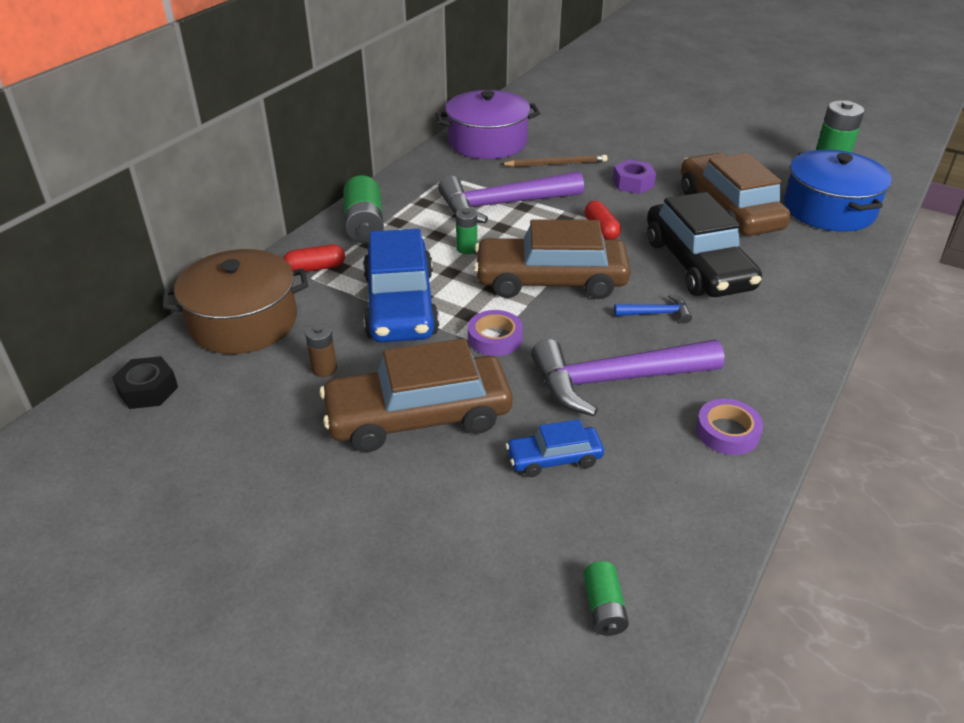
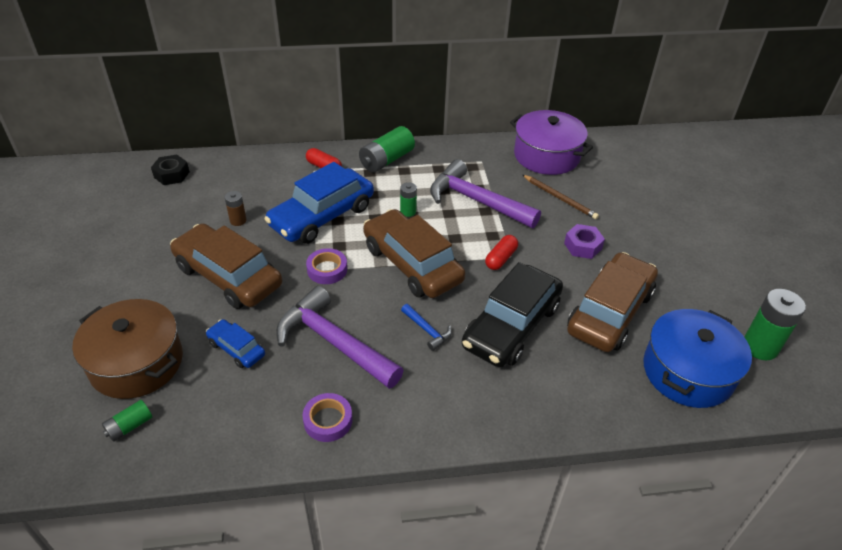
camera: 50 degrees right, 5 degrees up
(243, 322) = (251, 171): brown pot -> brown pot (136, 362)

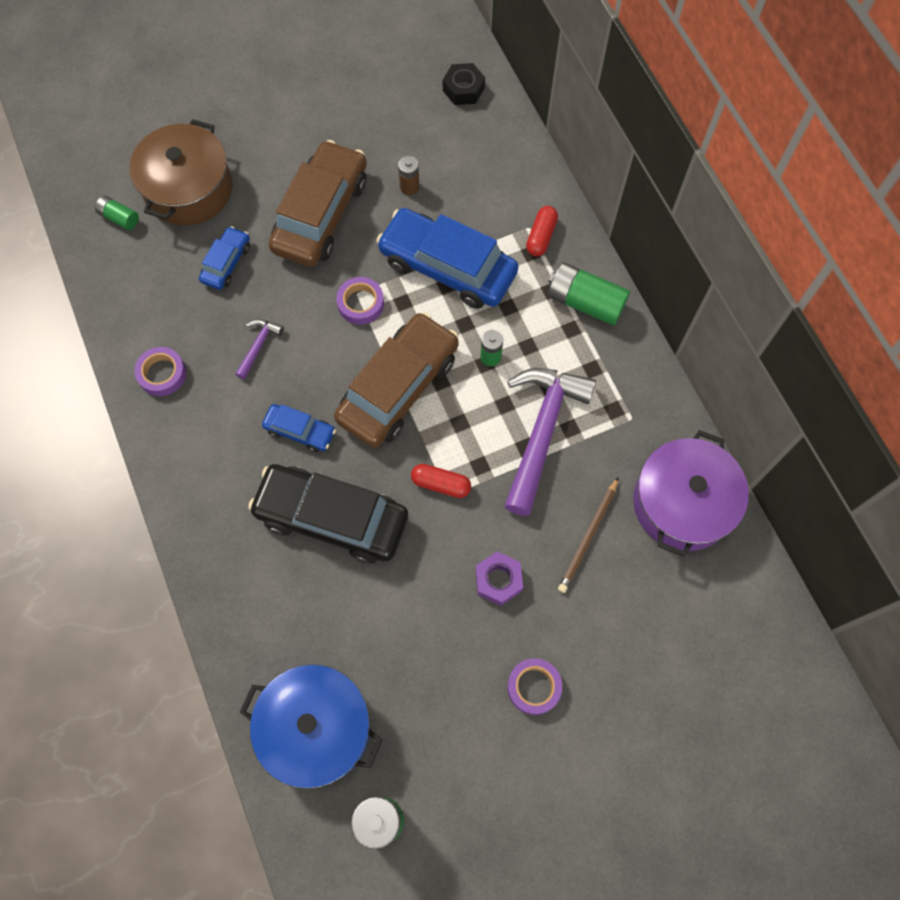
camera: 75 degrees right, 25 degrees up
(334, 342) = (258, 346): purple hammer -> purple hammer, size x0.44
(427, 330) = (300, 431): blue hammer -> blue car
(610, 312) = (387, 628): brown car -> none
(662, 247) = (534, 687): none -> purple tape

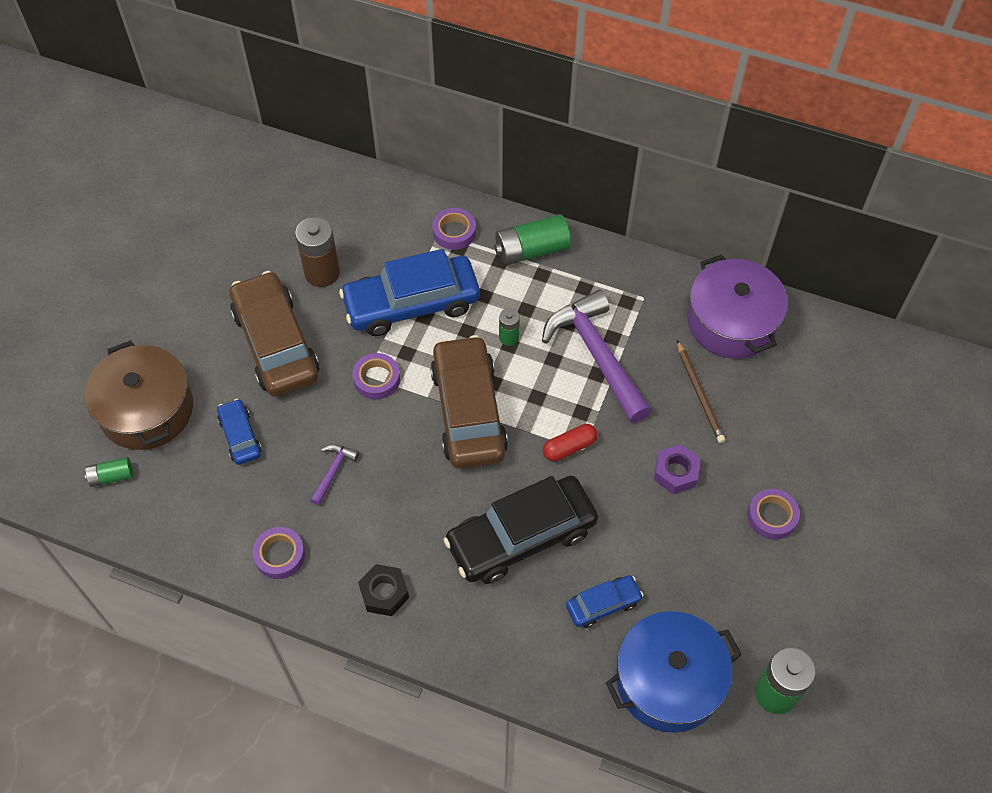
camera: 45 degrees left, 10 degrees down
(258, 346) = (333, 472): purple hammer -> purple hammer turned 45 degrees clockwise
(300, 431) = (432, 501): blue car -> blue car (603, 604)
(409, 187) = (322, 273): brown battery -> brown battery, size x1.82
(463, 89) = (286, 177): black nut -> black nut (384, 593)
(541, 236) = (454, 232): red capsule -> purple tape

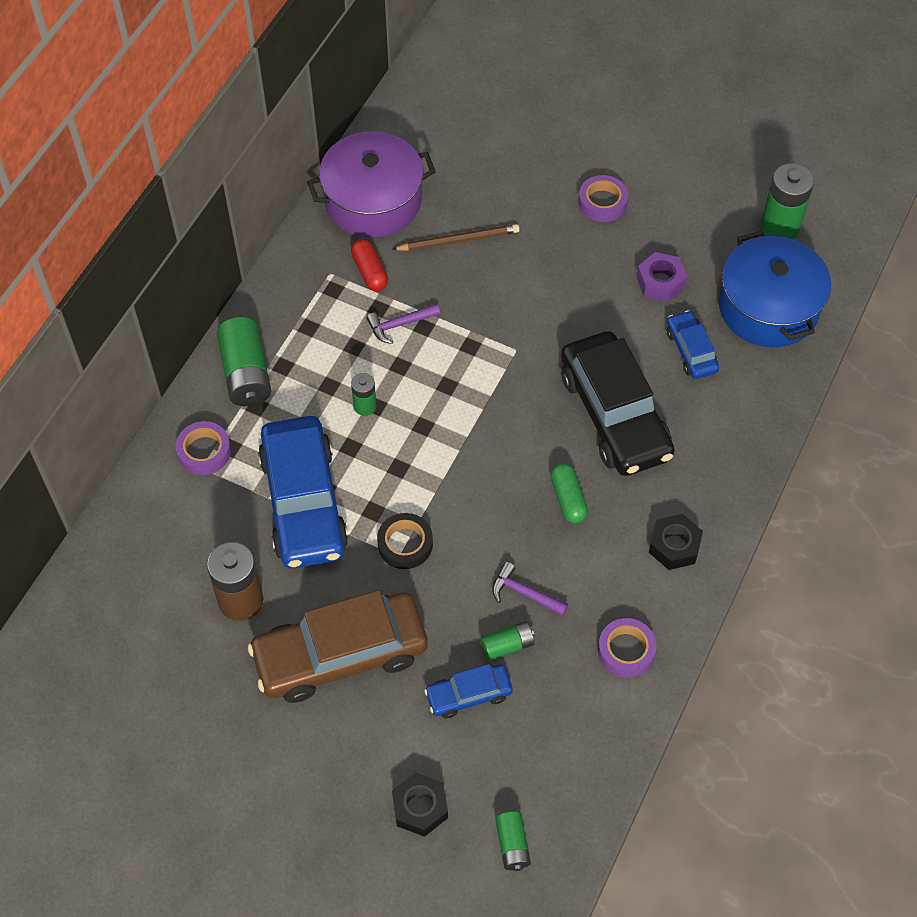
camera: 85 degrees left, 0 degrees up
(146, 410) = (420, 807): brown pot -> black nut
(284, 461) = (507, 645): none -> green battery
(376, 379) = (405, 544): purple tape -> black tape
(428, 501) = (568, 499): none -> green capsule
(468, 411) = (458, 452): brown car -> none
(569, 447) = (512, 361): red capsule -> red capsule (370, 271)
(597, 355) = (399, 325): purple hammer -> purple hammer, size x0.44
(676, 473) = (549, 273): purple nut -> purple nut (660, 282)

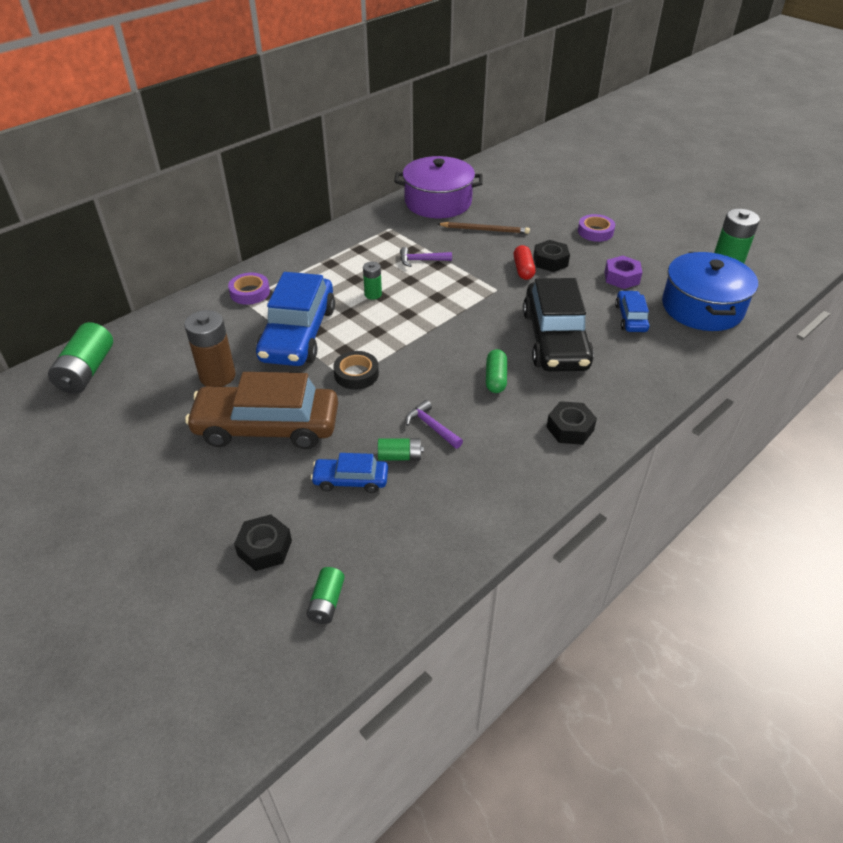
camera: 20 degrees right, 15 degrees down
(246, 373) = (304, 261): green battery -> green battery (87, 371)
(370, 271) = (416, 232): red capsule -> red capsule (523, 269)
(564, 277) = (550, 261): none -> black nut
(626, 650) = (498, 487): purple tape -> none

